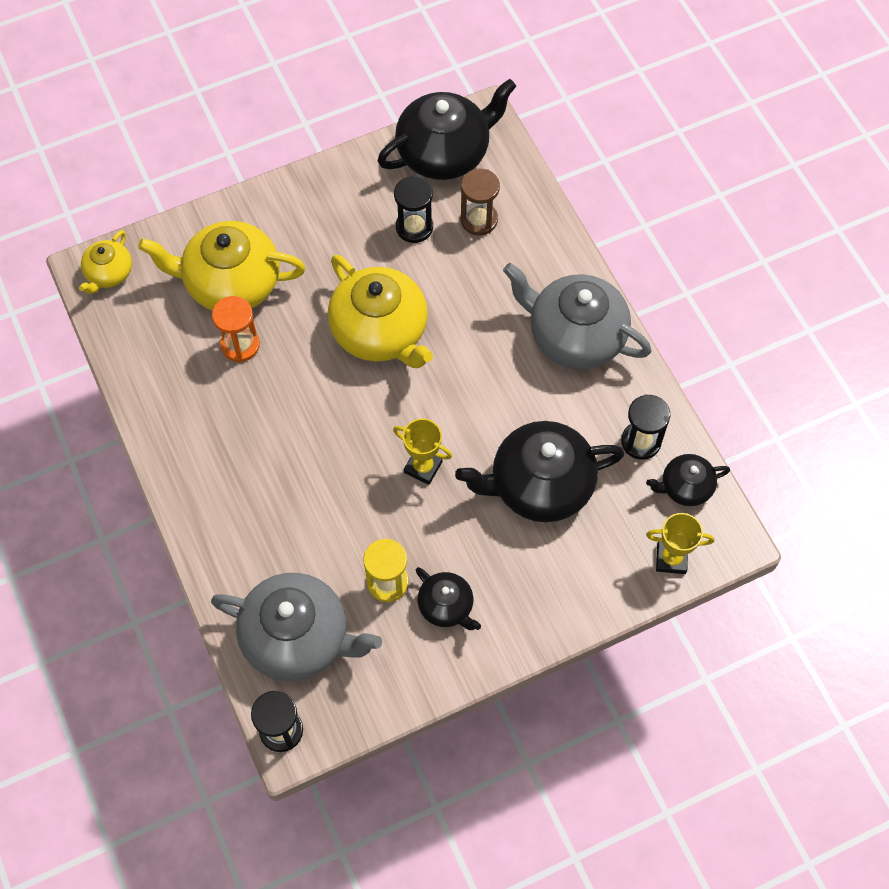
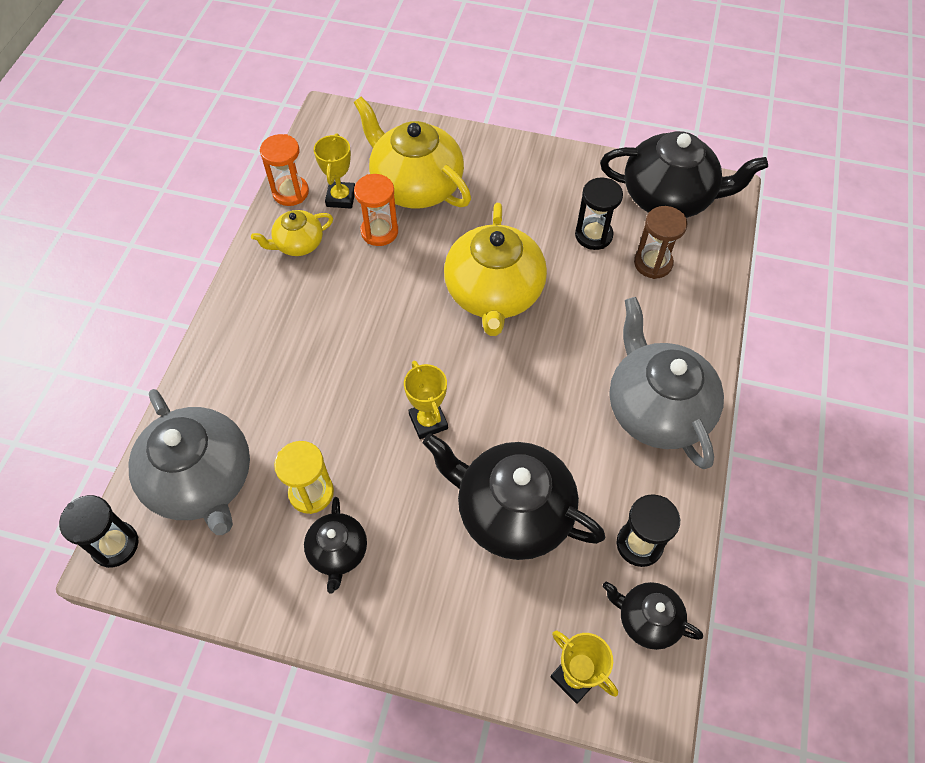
camera: 40 degrees right, 5 degrees down
(109, 273) = (339, 125): yellow teapot -> yellow teapot (298, 244)
(129, 364) = (290, 192): none -> orange hourglass
(178, 338) = (341, 198): none -> yellow trophy

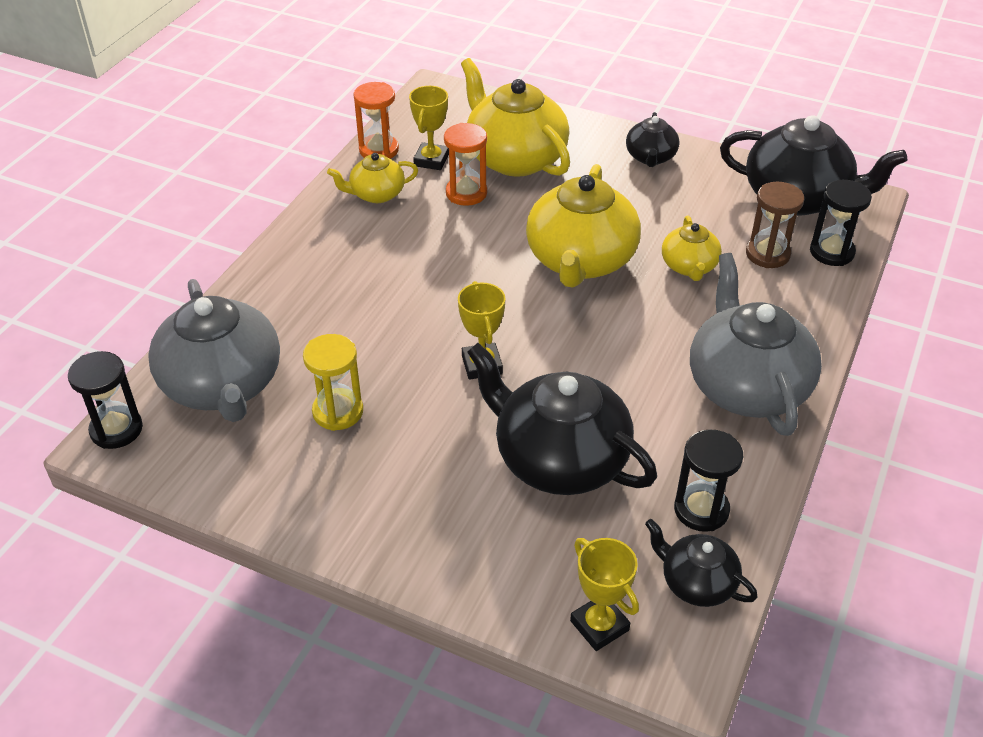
camera: 10 degrees right, 15 degrees down
(338, 552) = (354, 469): black teapot -> black teapot (650, 157)
(588, 286) = (689, 266): none -> yellow teapot
(593, 235) = (704, 222): black hourglass -> black hourglass (831, 252)

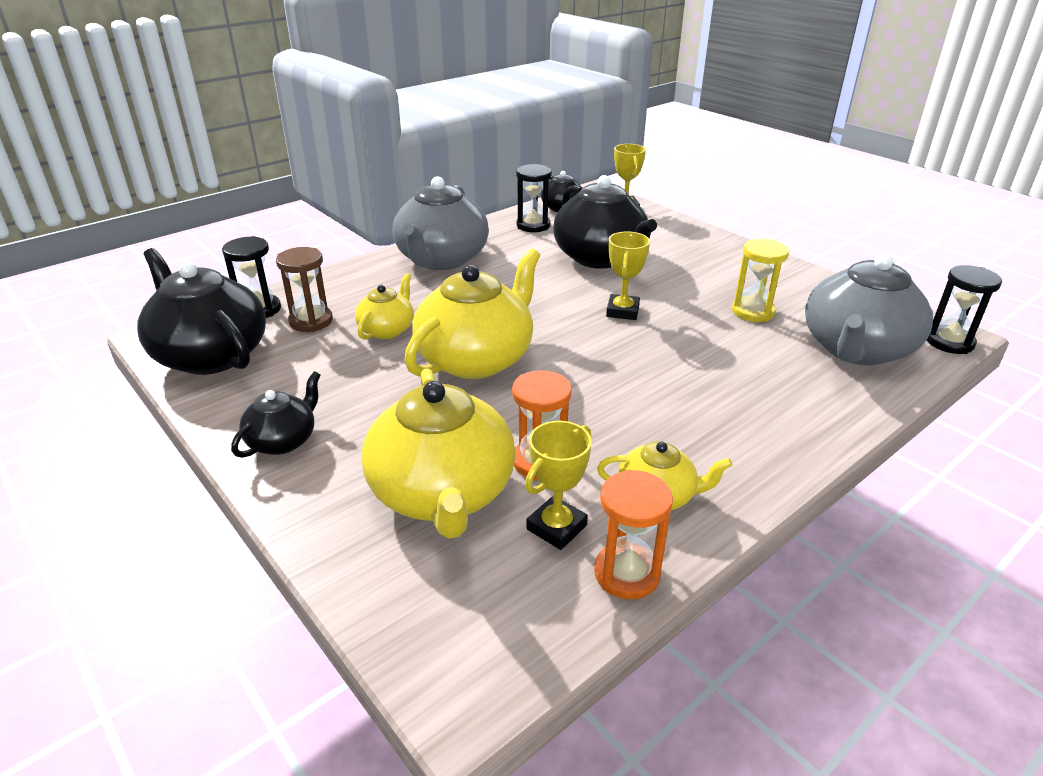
camera: 155 degrees left, 10 degrees down
(223, 385) = (856, 349): grey teapot -> grey teapot turned 150 degrees counterclockwise

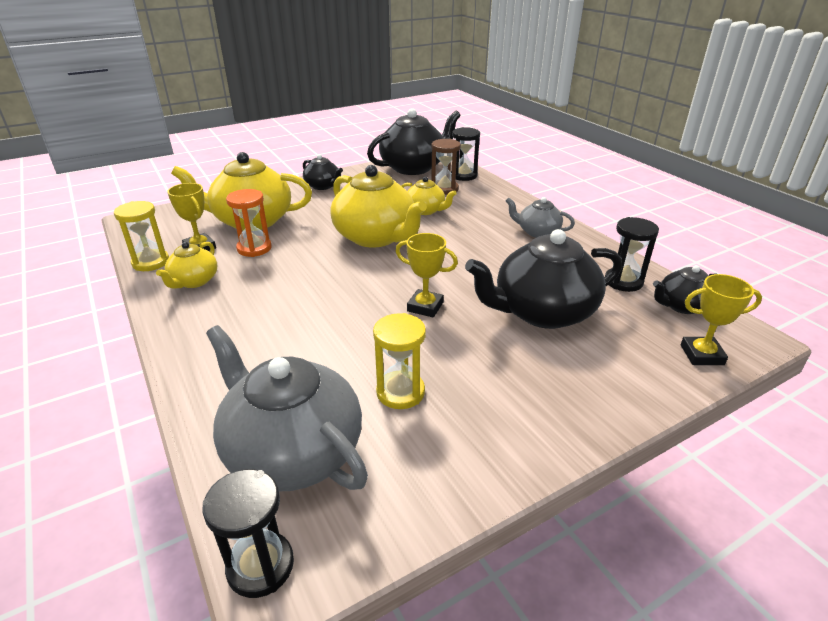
camera: 100 degrees right, 0 degrees up
(441, 259) = (537, 232): grey teapot -> grey teapot, size x0.52
(627, 573) = (151, 262): orange hourglass -> yellow hourglass

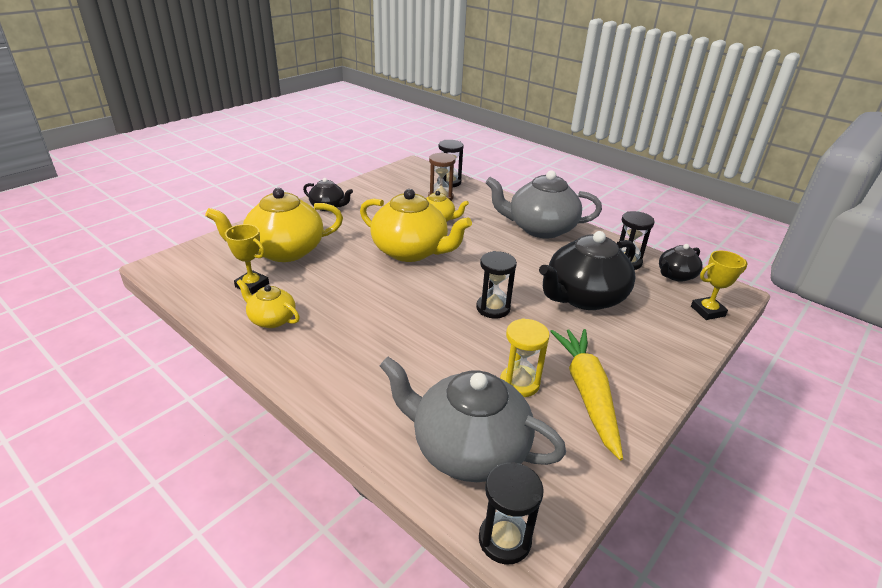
camera: 20 degrees left, 0 degrees up
(151, 262) = (213, 307): yellow hourglass -> none
(194, 281) = (271, 319): yellow teapot -> yellow teapot turned 120 degrees clockwise
(254, 248) = (307, 278): orange hourglass -> none
(413, 167) = (400, 179): black teapot -> none
(425, 307) = (493, 308): yellow trophy -> black hourglass
(475, 421) = (587, 393): none -> yellow carrot
(537, 232) = (540, 228): grey teapot -> grey teapot, size x1.92

